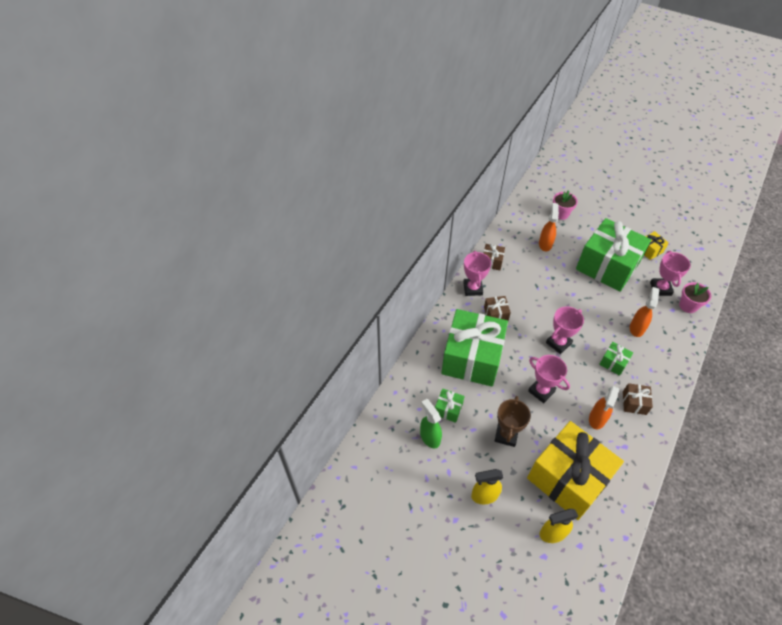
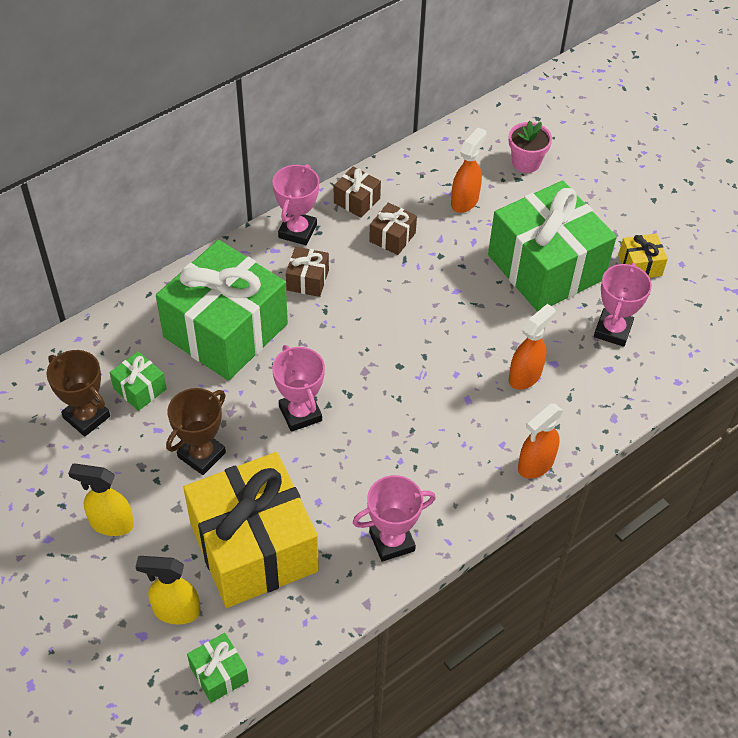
camera: 20 degrees right, 0 degrees up
(429, 437) = (86, 417): green spray bottle -> brown trophy
(558, 343) = (378, 355): pink trophy -> pink trophy (392, 541)
(597, 419) = (359, 483): orange spray bottle -> orange spray bottle (535, 464)
(613, 362) = (447, 413): green gift -> green gift (219, 674)
(634, 403) = (437, 482): brown gift -> brown gift (392, 237)
(688, 306) = (641, 372): pink flower pot -> none

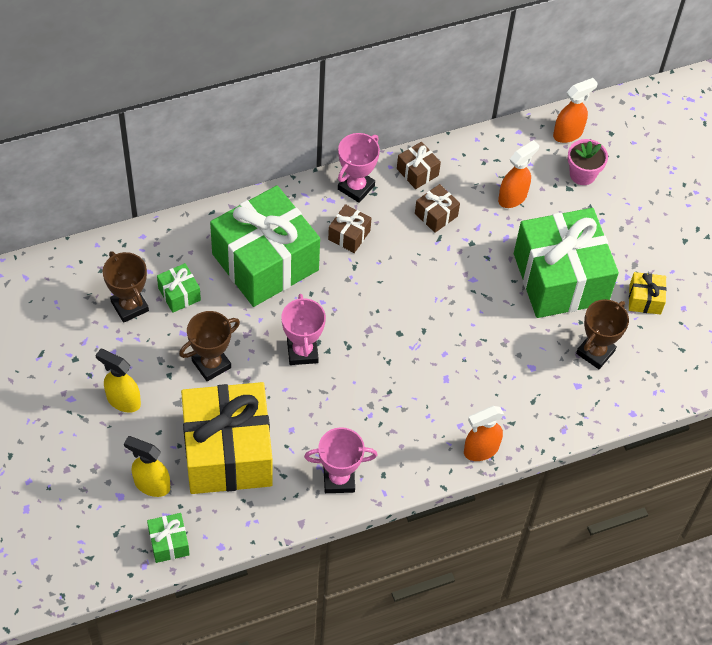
camera: 15 degrees right, 5 degrees up
(525, 376) = (502, 371): orange spray bottle -> orange spray bottle (568, 133)
(612, 330) = (595, 352): pink trophy -> brown trophy

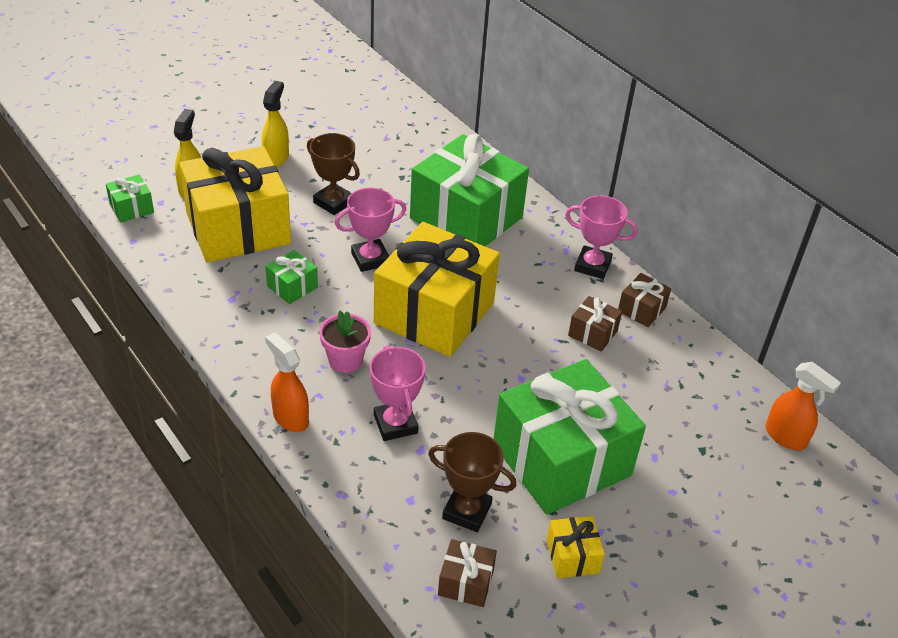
camera: 75 degrees right, 15 degrees down
(129, 306) = (378, 145): brown trophy -> none
(179, 294) = (404, 171): green gift -> green gift (292, 287)
(339, 479) = (225, 308): pink trophy -> pink trophy (395, 424)
(349, 235) = (529, 270): brown gift -> brown gift (466, 582)
(385, 319) = (434, 313): none -> yellow gift
(513, 197) = (656, 397): orange spray bottle -> none
(582, 174) = (732, 460): pink flower pot -> pink flower pot (345, 360)

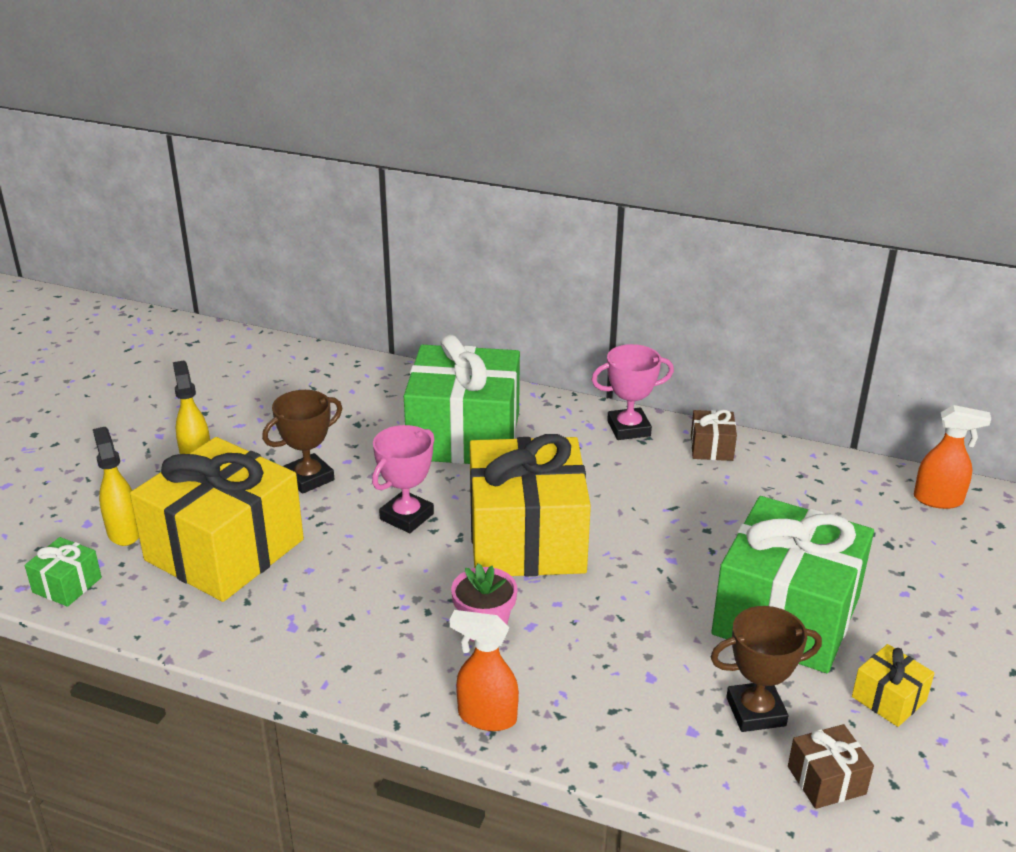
camera: 30 degrees left, 10 degrees down
(292, 287) = (350, 582): green gift -> none
(333, 202) = (309, 478): brown trophy -> brown trophy turned 45 degrees counterclockwise
(395, 424) = (601, 665): pink trophy -> none
(592, 333) = (692, 488): brown gift -> none

